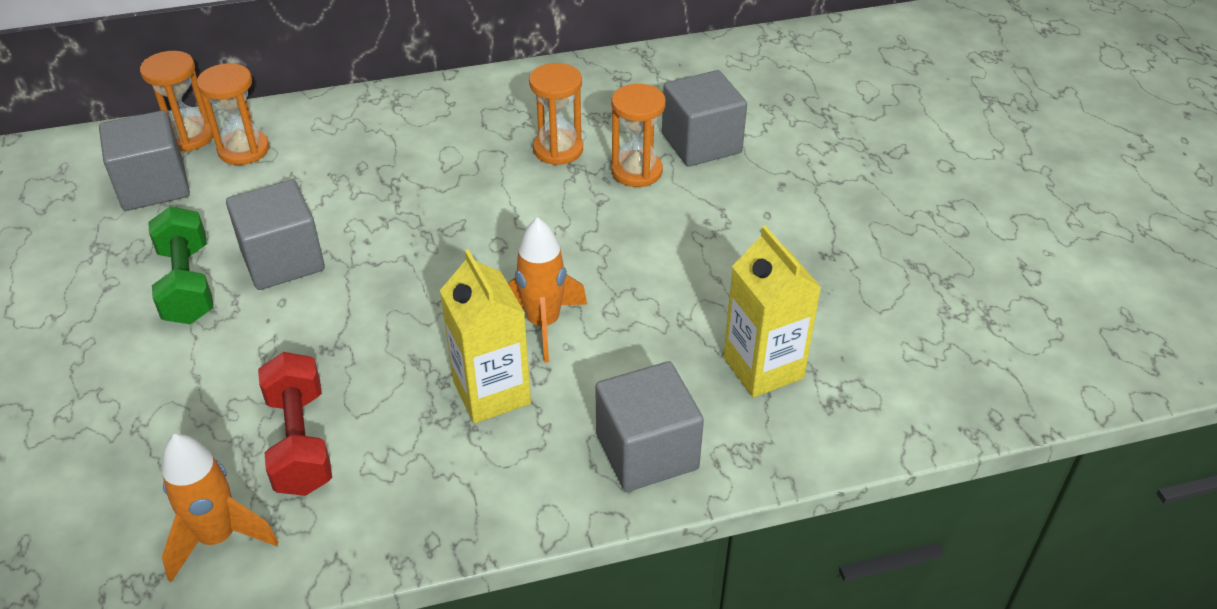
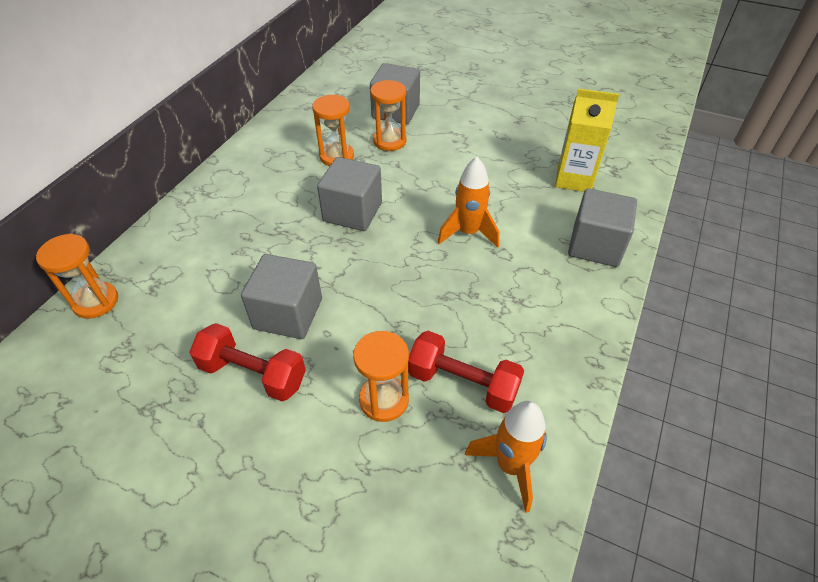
camera: 50 degrees left, 5 degrees up
(154, 186) = (123, 345): grey cube -> grey cube (352, 212)
(188, 284) = (253, 374): green dumbbell -> red dumbbell
(243, 150) = (151, 281): orange hourglass -> orange hourglass (384, 400)
(491, 393) = (501, 279): yellow carton -> none

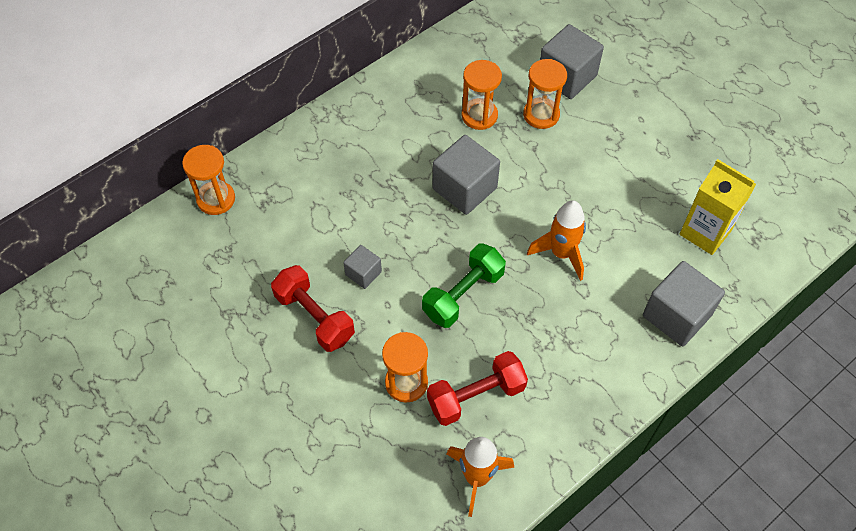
camera: 25 degrees right, 10 degrees up
(288, 314) = (363, 273): grey cube -> grey cube, size x0.54
(398, 296) = (463, 294): none -> green dumbbell
(462, 383) = (476, 396): red dumbbell -> red dumbbell turned 75 degrees counterclockwise

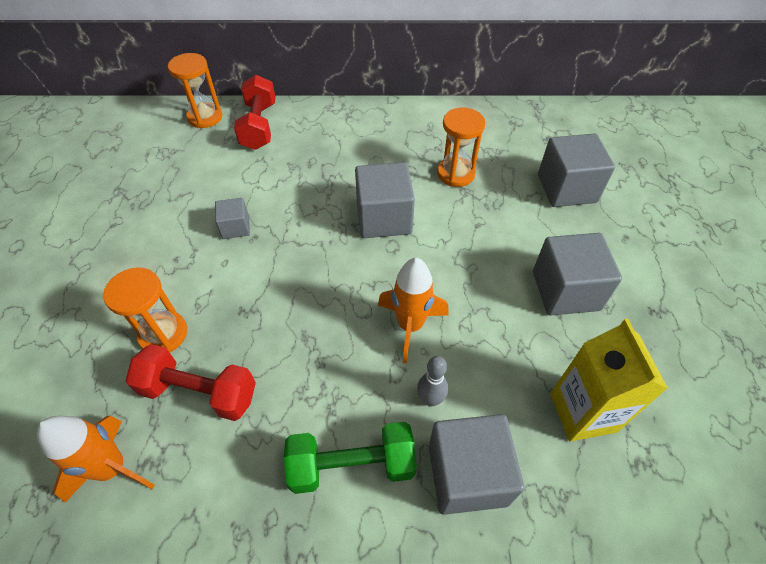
camera: 40 degrees right, 5 degrees down
(315, 317) = (166, 234): red dumbbell -> red dumbbell (259, 126)
(463, 294) = (289, 298): green dumbbell -> green dumbbell (352, 465)
(541, 115) = (511, 203): orange hourglass -> none
(618, 290) = (430, 399): none -> grey bowling pin
(632, 159) = (565, 290): none -> grey cube

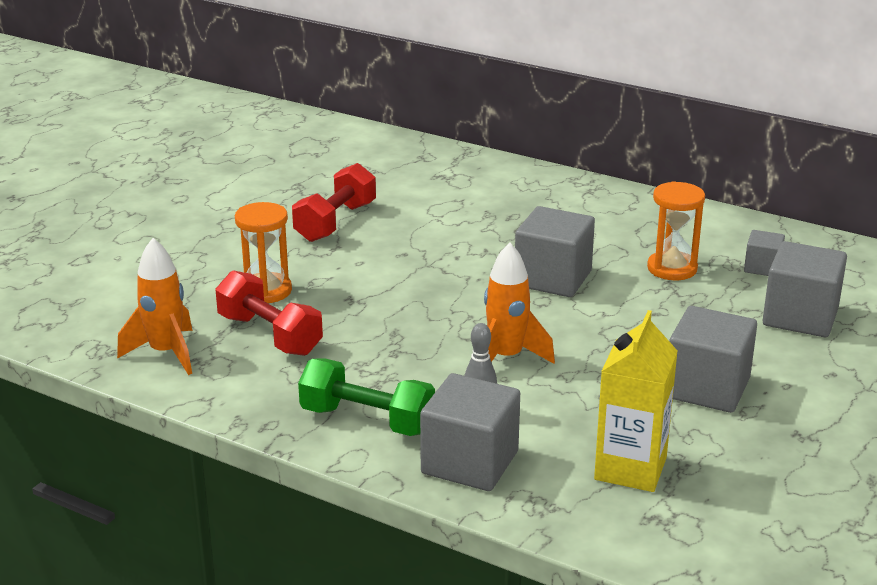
camera: 30 degrees right, 25 degrees down
(205, 117) = (427, 153): orange hourglass -> none
(235, 227) = (390, 242): grey cube -> grey cube (762, 267)
(259, 126) = (480, 174): red dumbbell -> red dumbbell (336, 222)

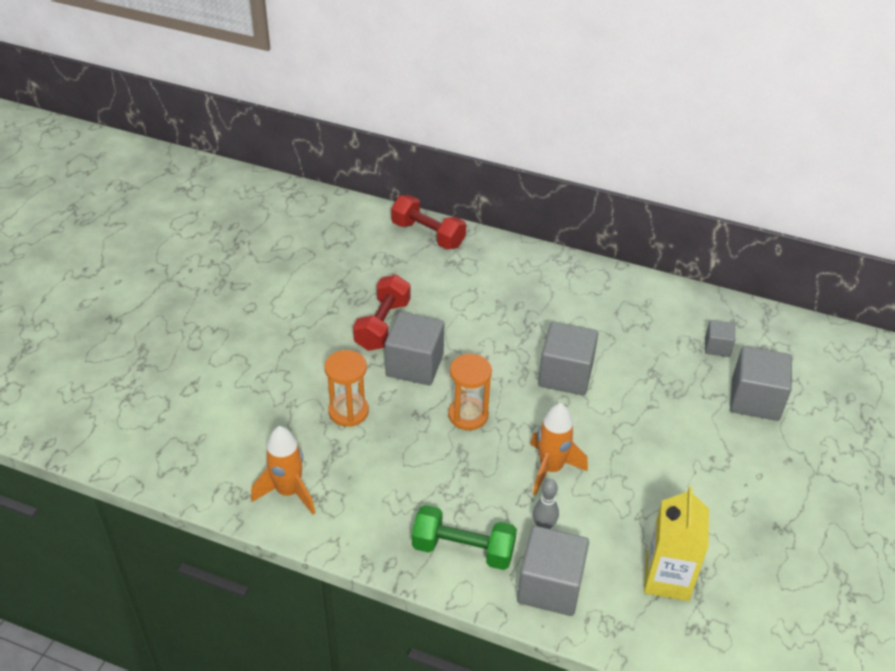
camera: 10 degrees left, 15 degrees up
(269, 335) = (364, 462): red dumbbell -> red dumbbell (428, 235)
(672, 268) = (651, 355): orange hourglass -> orange hourglass (468, 415)
(707, 388) = (704, 485): grey cube -> grey cube (414, 365)

